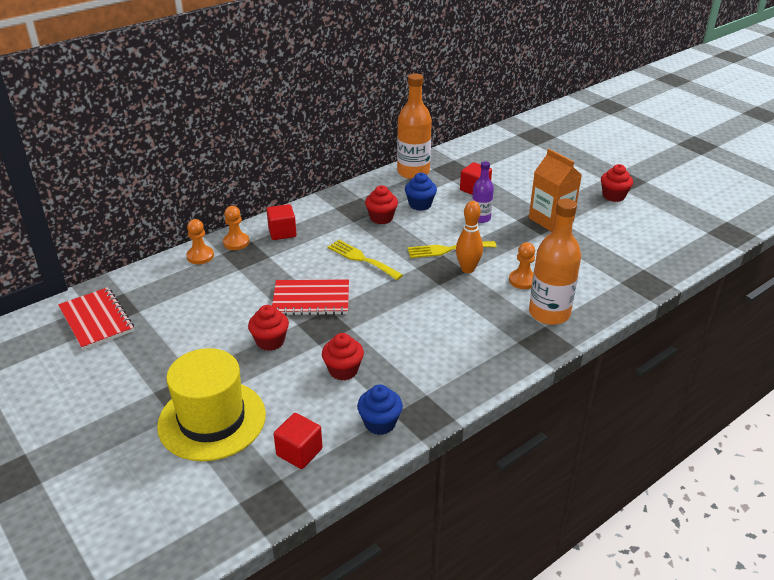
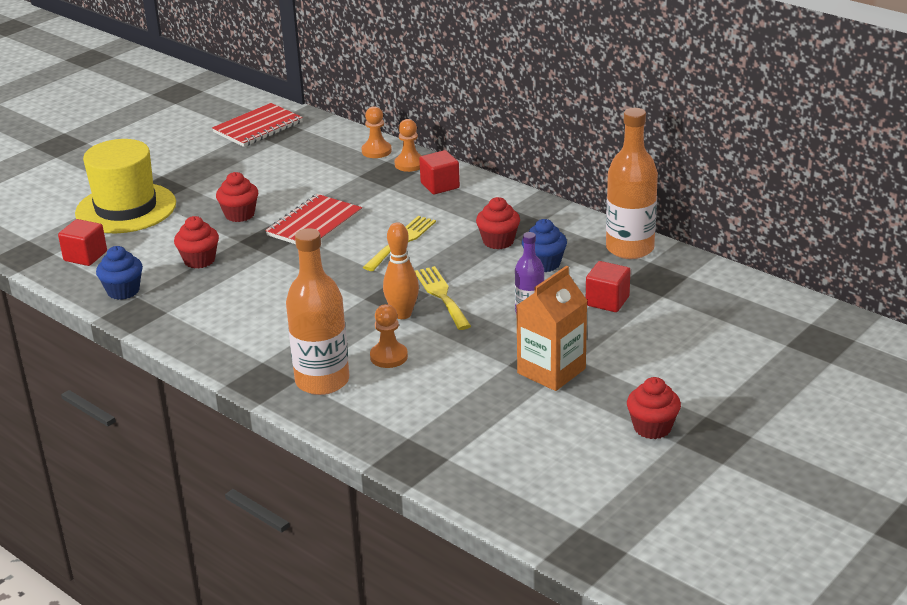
camera: 80 degrees right, 5 degrees down
(311, 299) = (314, 224): red notebook -> red notebook turned 45 degrees clockwise

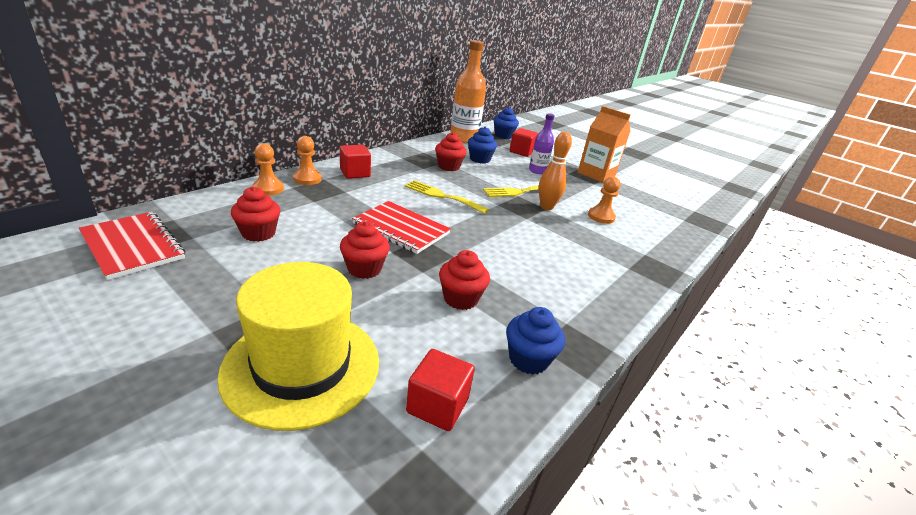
camera: 95 degrees left, 0 degrees up
(322, 381) = (641, 243): orange bottle -> none
(652, 428) = (634, 162): red cupcake -> red cupcake (258, 233)
(679, 285) = (503, 136): none -> blue cupcake

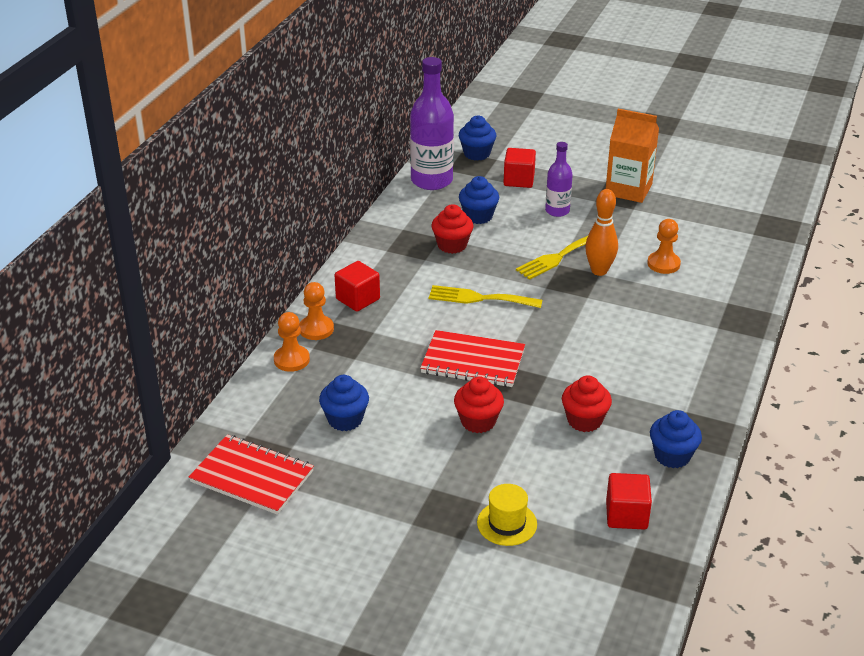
camera: 15 degrees left, 5 degrees up
(258, 233) = (345, 419): red cupcake -> blue cupcake
(302, 366) = (507, 523): yellow hat -> yellow hat, size x0.46
(464, 138) = (431, 180): orange bottle -> purple bottle

